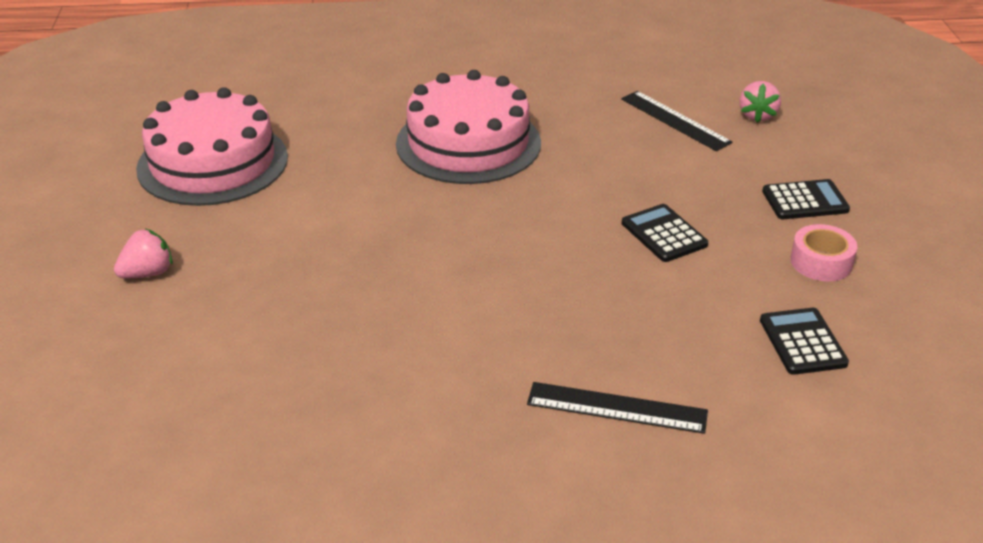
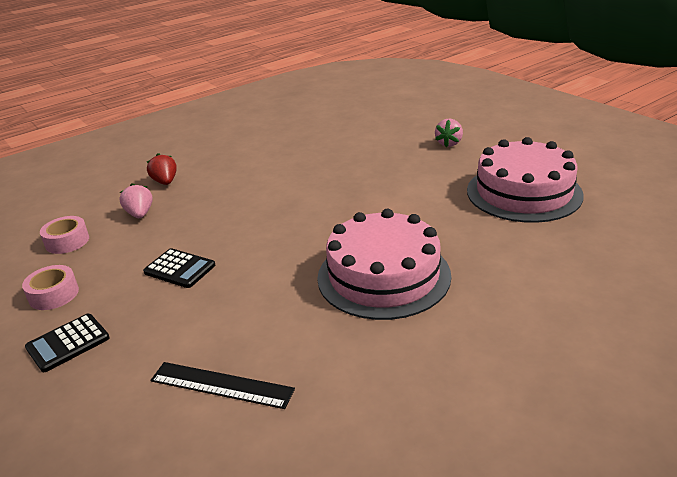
camera: 150 degrees right, 5 degrees down
(617, 407) = (165, 182): black ruler -> red strawberry
(757, 115) = (131, 437): pink strawberry -> pink strawberry (140, 214)
(802, 342) = (67, 241): black calculator -> pink tape

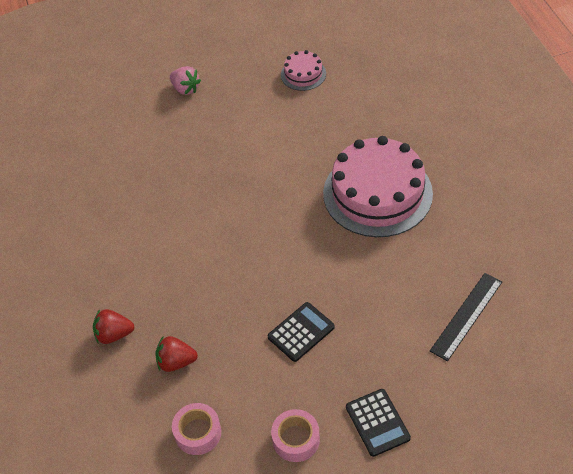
camera: 70 degrees left, 20 degrees up
(140, 214) = (176, 362): pink strawberry -> red strawberry
(524, 192) = (303, 74): pink cake -> pink cake, size x0.47

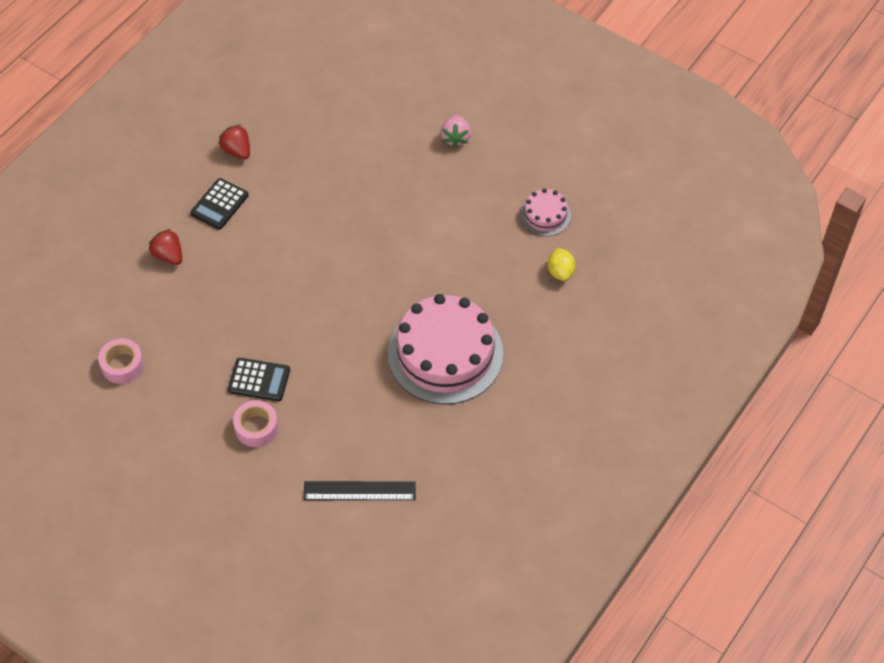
camera: 50 degrees right, 5 degrees up
(176, 362) = (173, 312): red strawberry -> red strawberry (237, 150)
(296, 439) = (160, 433): pink tape -> pink tape (256, 428)
(360, 90) = (560, 272): none -> yellow lemon
(377, 422) = (212, 480): black calculator -> black calculator (219, 204)

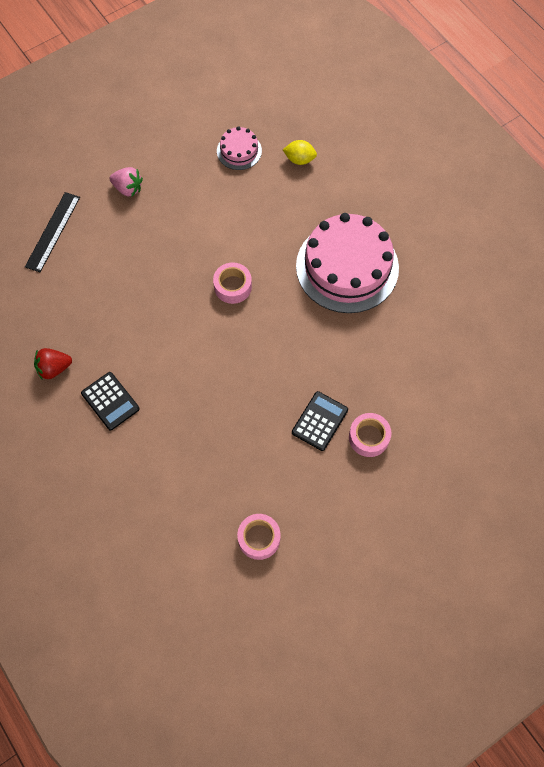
camera: 70 degrees left, 10 degrees up
(168, 255) = (149, 463): red strawberry -> none
(359, 490) = (458, 372): black ruler -> black ruler (52, 231)
(380, 261) = (232, 286): none -> pink tape

